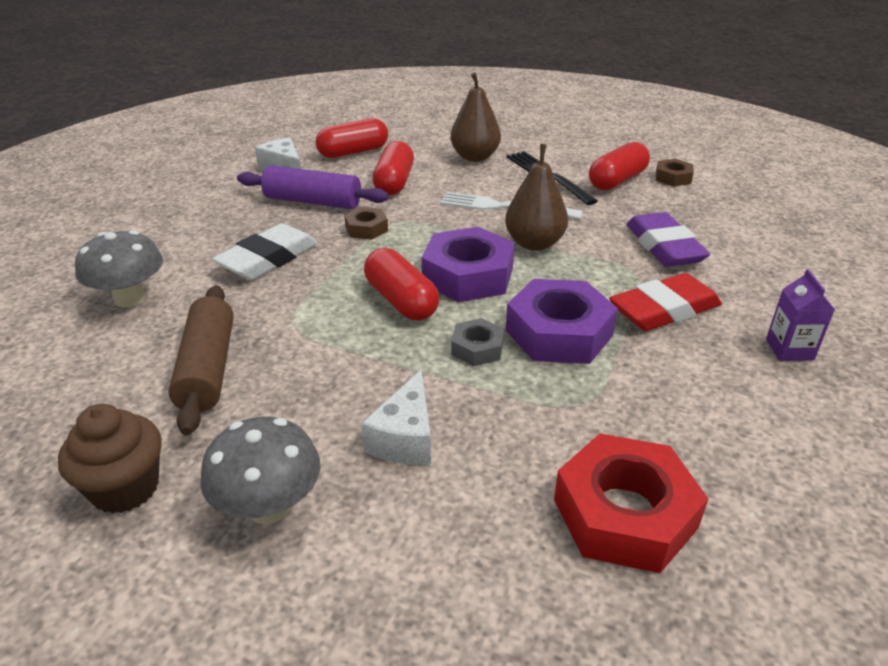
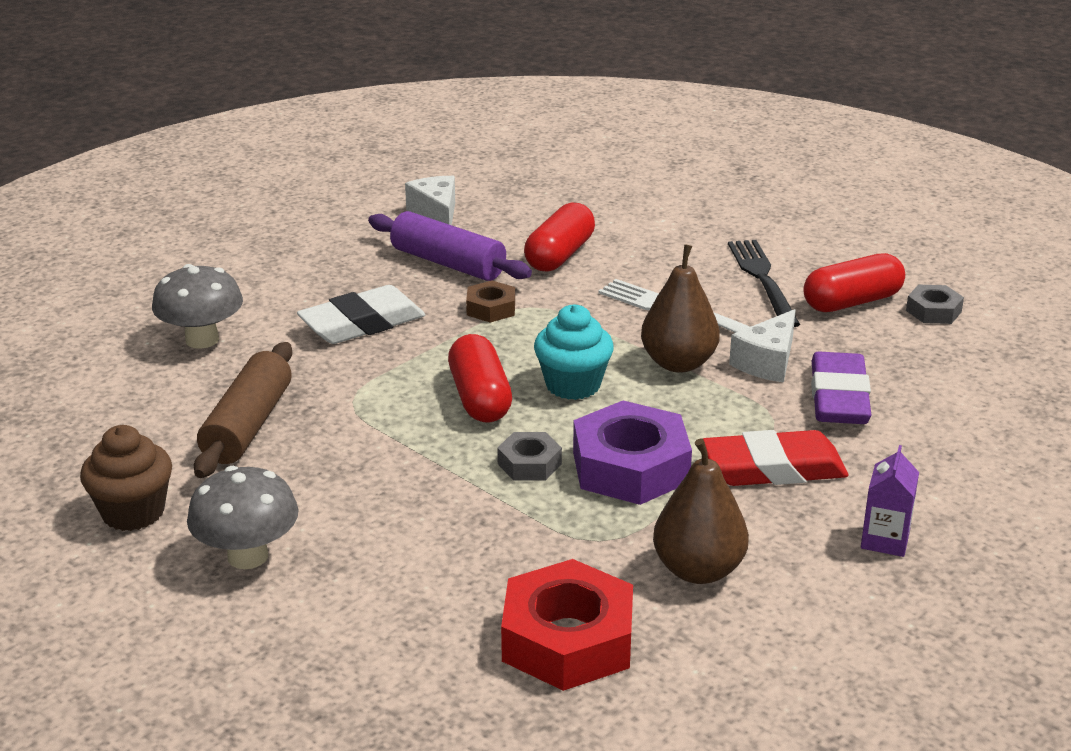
camera: 20 degrees right, 5 degrees down
(353, 152) = (534, 205): red capsule -> none
(405, 438) = (402, 529): white cheese -> white cheese (767, 362)
(468, 275) = (573, 385): purple nut -> turquoise cupcake
(475, 157) = (685, 237): brown pear -> brown pear (698, 570)
(673, 178) = (933, 311): brown nut -> grey nut

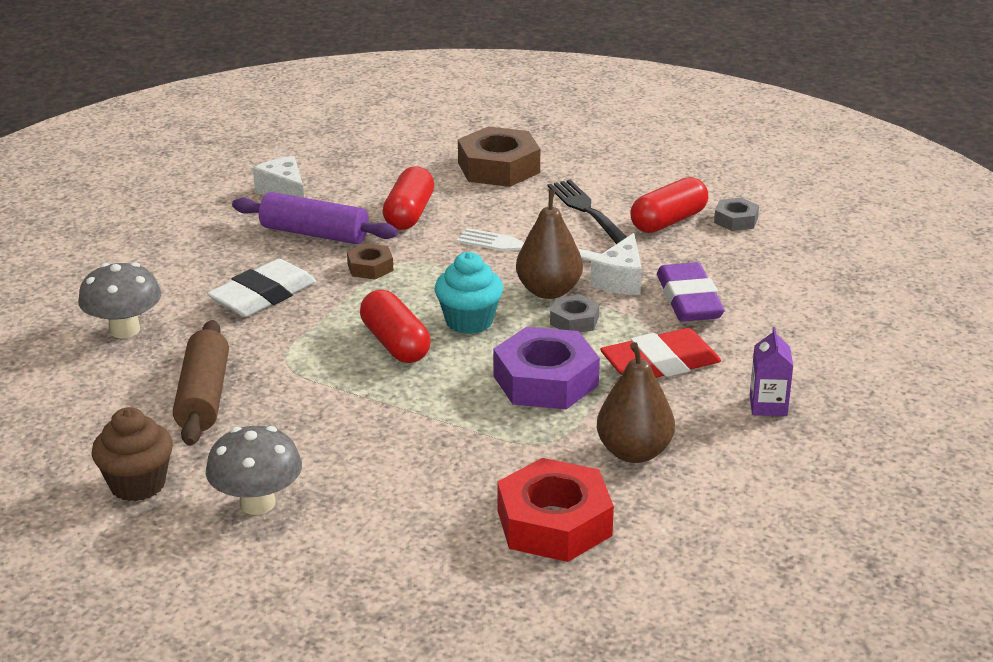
camera: 15 degrees left, 0 degrees up
(529, 464) = (461, 391): grey nut -> grey nut (574, 320)
(681, 217) = (498, 168): none -> brown nut

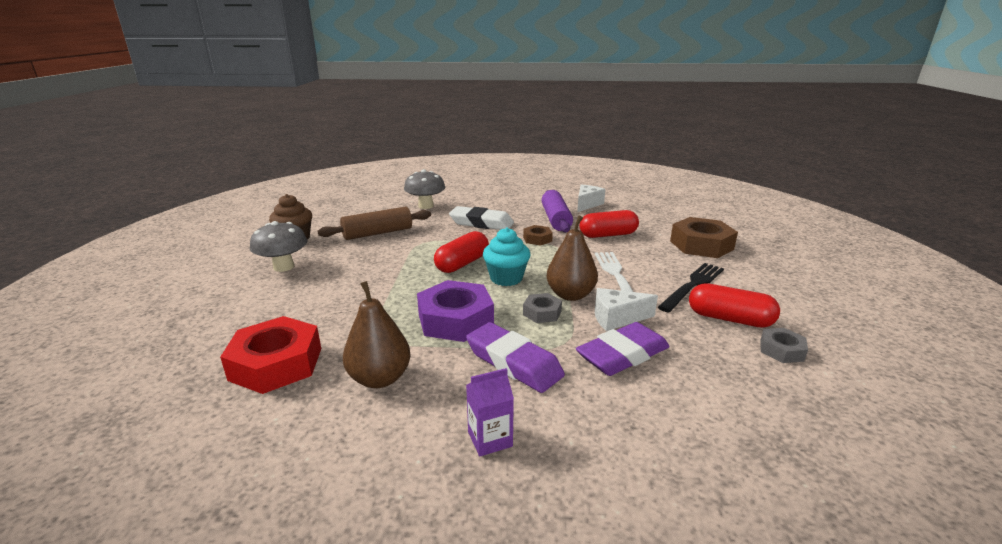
camera: 65 degrees right, 5 degrees down
(660, 364) = (513, 362): red eraser -> purple eraser

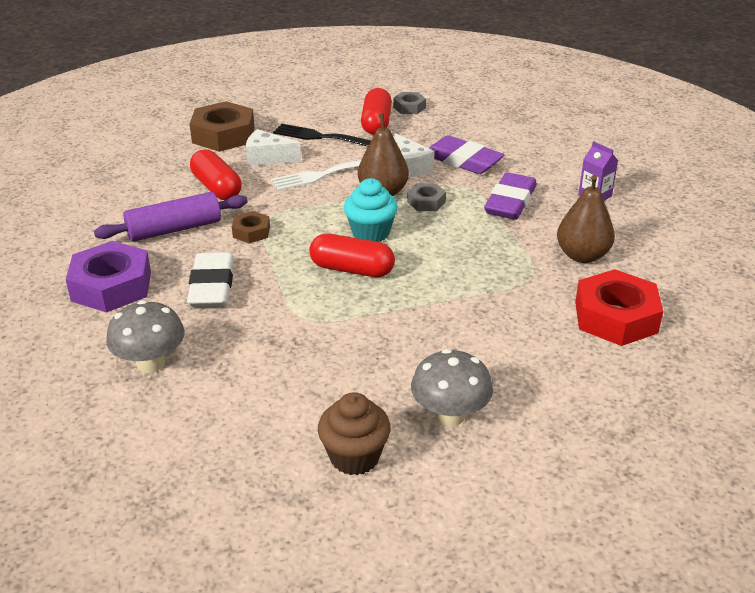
camera: 110 degrees left, 10 degrees up
(377, 233) = (292, 373): brown rolling pin -> none
(455, 320) = (472, 243): purple nut -> purple nut (111, 286)
(587, 204) = (103, 213): white cheese -> white cheese (267, 158)

